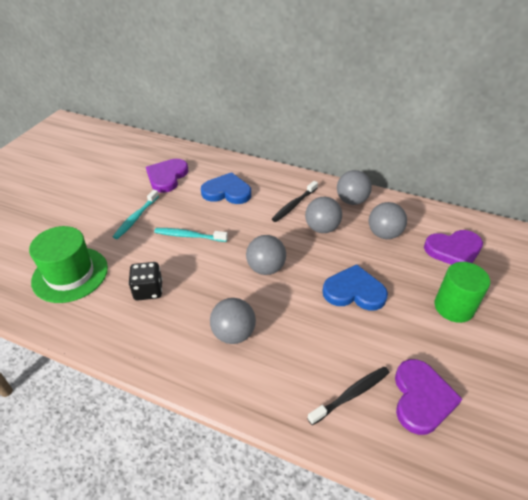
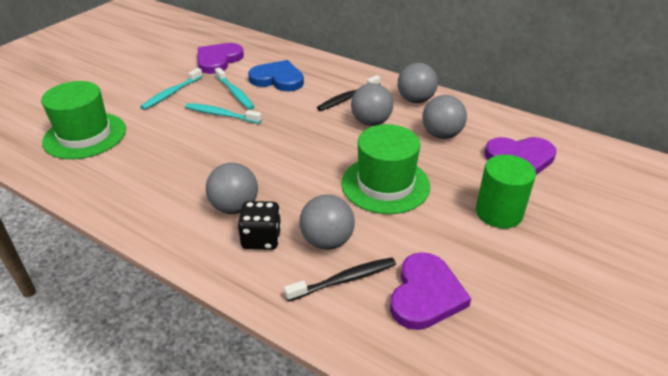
camera: 10 degrees right, 5 degrees down
(148, 290) = (159, 158): black dice -> black dice (261, 239)
(194, 211) = (235, 93): none -> turquoise toothbrush
(266, 268) = (293, 152): grey ball -> grey ball (327, 241)
(354, 291) = (385, 184): blue heart -> green hat

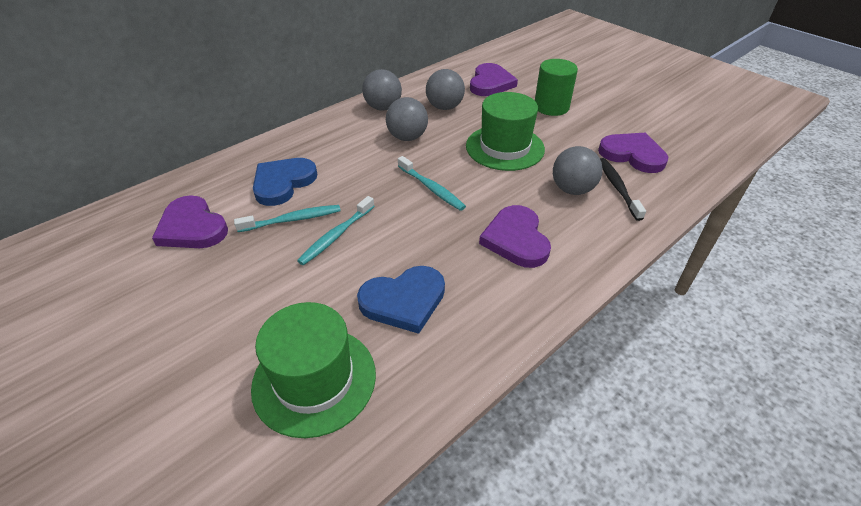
camera: 75 degrees left, 5 degrees up
(154, 157) = (404, 301): none -> blue heart
(171, 93) = (252, 279): turquoise toothbrush -> turquoise toothbrush (431, 188)
(235, 207) = (516, 239): grey ball -> purple heart
(261, 239) = (565, 226): black dice -> none
(347, 98) = (356, 143): black toothbrush -> none

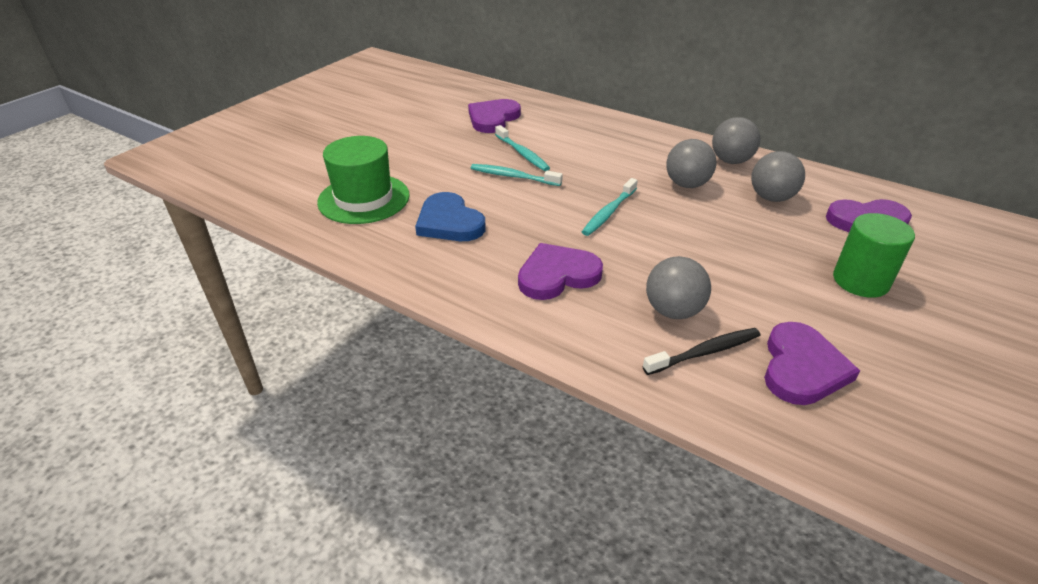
camera: 75 degrees right, 5 degrees down
(283, 183) = (567, 139): blue heart -> none
(505, 147) = (722, 251): green hat -> none

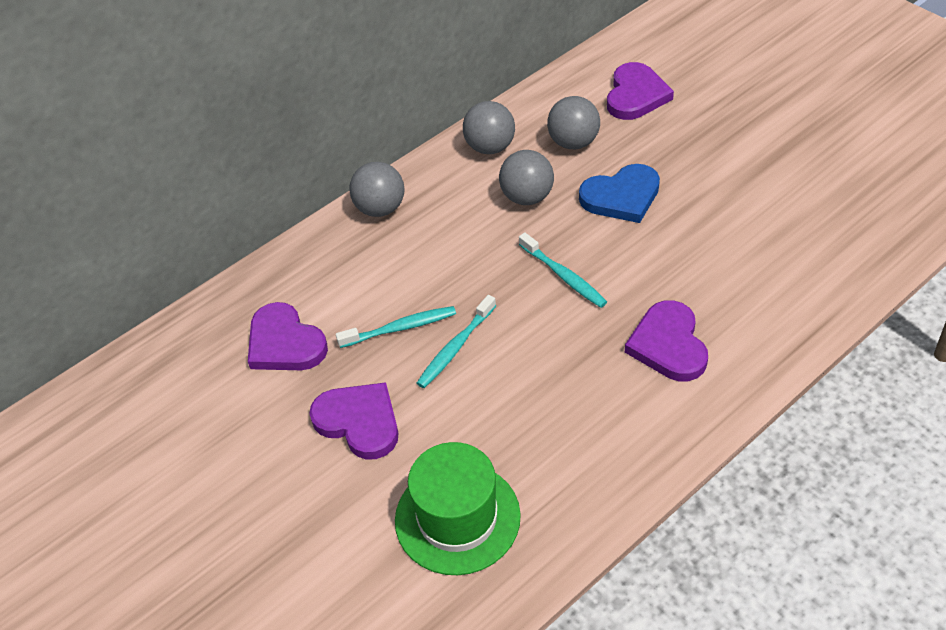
camera: 70 degrees left, 10 degrees up
(449, 222) = (542, 427): blue heart -> blue heart (621, 197)
(673, 311) = (740, 270): grey ball -> grey ball (380, 208)
(705, 352) = (798, 266): black toothbrush -> none
(802, 368) = (823, 212): purple heart -> purple heart (359, 422)
(860, 281) = (720, 135): green cylinder -> none

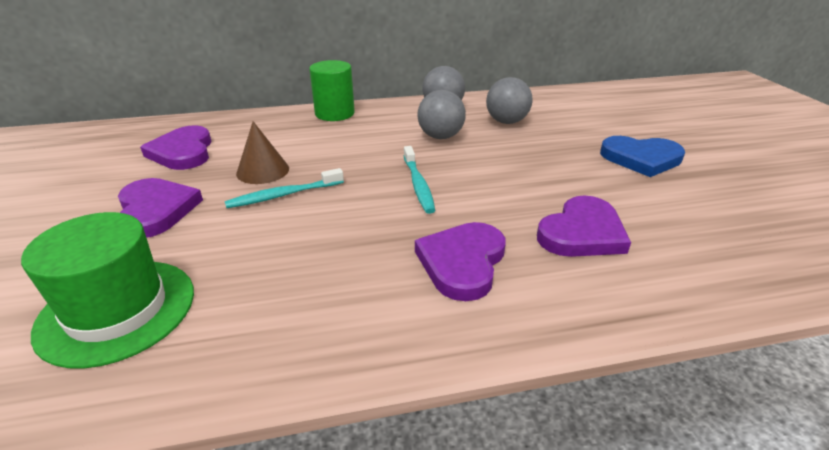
camera: 25 degrees right, 15 degrees down
(380, 208) = (334, 113): grey ball -> green cylinder
(400, 328) = (263, 171): turquoise toothbrush -> brown cone
(621, 197) = (516, 157): blue heart -> blue heart (641, 158)
(636, 95) = (580, 113): purple heart -> purple heart (582, 233)

